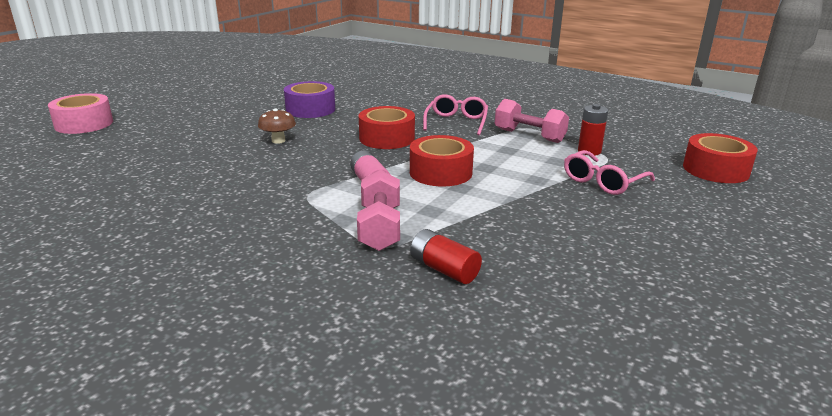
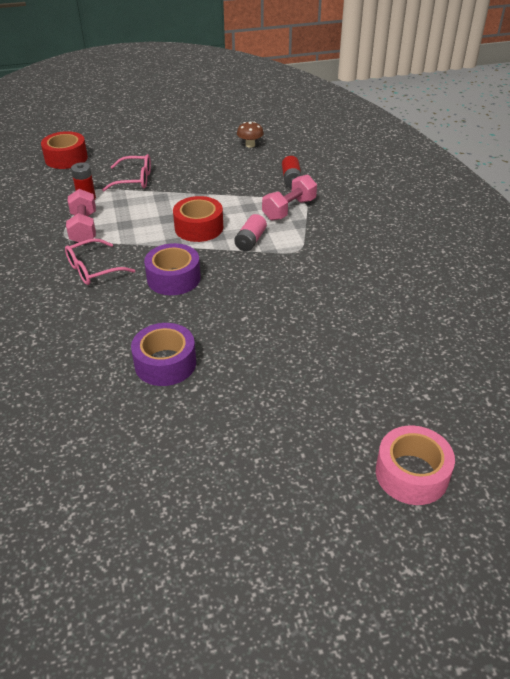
camera: 135 degrees left, 15 degrees up
(278, 141) = (253, 321): brown mushroom -> brown mushroom (250, 145)
(387, 138) = (173, 278): red tape -> purple tape

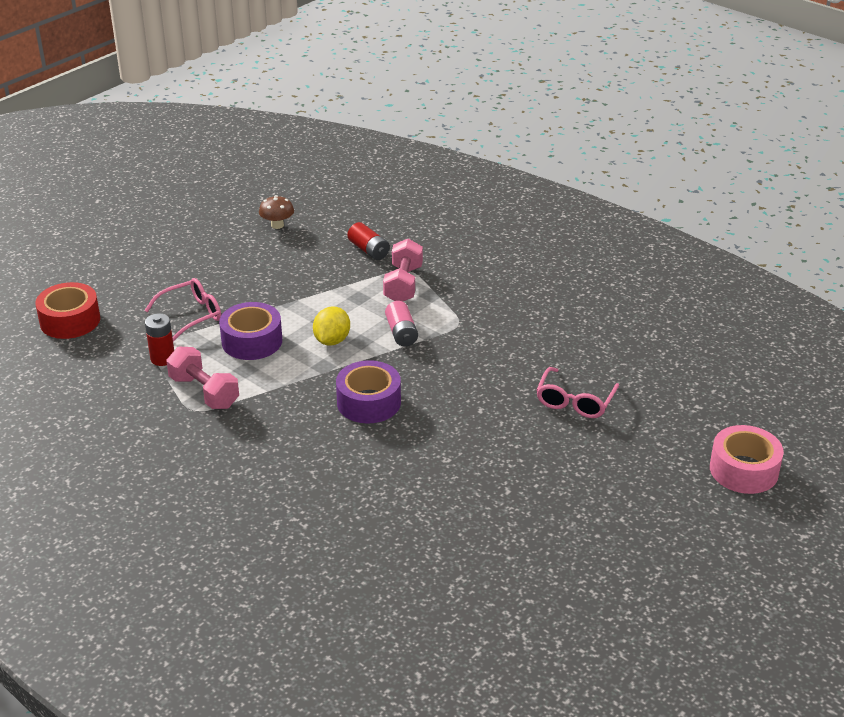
camera: 35 degrees left, 5 degrees down
(93, 269) = (273, 430): pink glasses -> pink glasses (575, 401)
(165, 363) = (456, 482): purple tape -> purple tape (252, 341)
(199, 227) = (332, 340): red tape -> yellow lemon

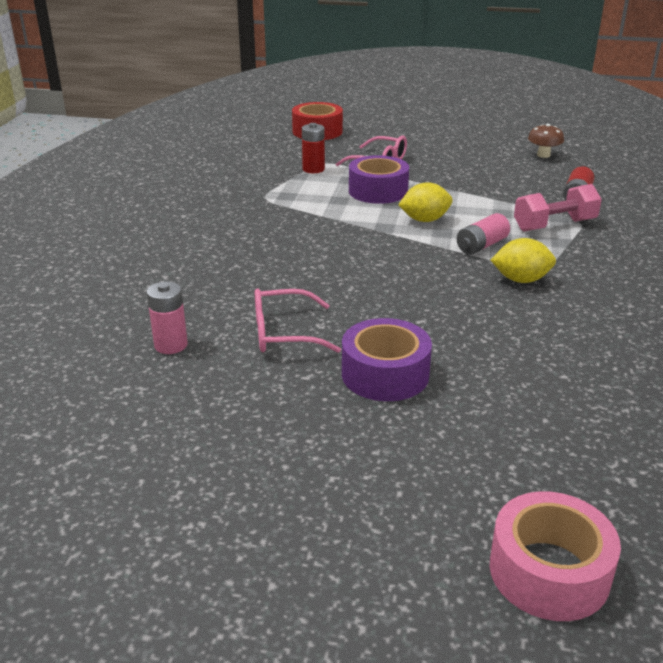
camera: 60 degrees right, 5 degrees down
(204, 392) = (291, 194): pink dumbbell -> none
(369, 402) = (360, 261): purple tape -> purple tape (385, 374)
(412, 546) = (171, 345): none -> pink battery
(466, 340) = (521, 280): none -> yellow lemon
(575, 401) = (510, 376): pink glasses -> pink glasses (283, 333)

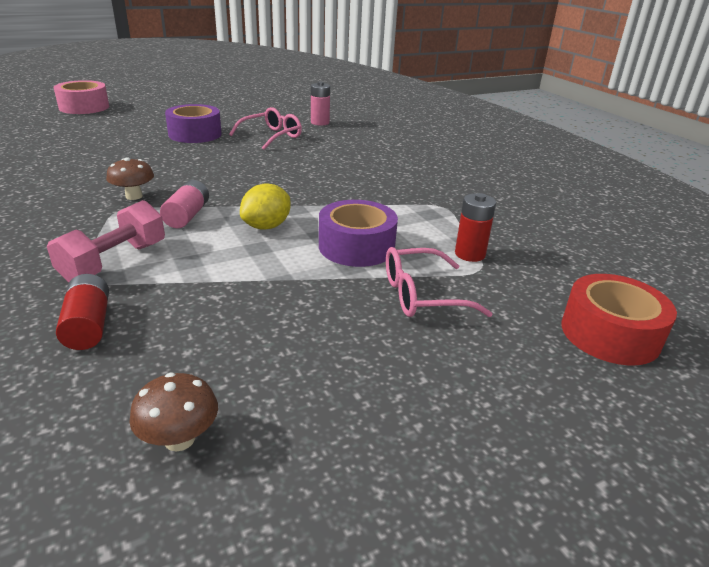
camera: 140 degrees right, 0 degrees up
(521, 280) = (134, 196): yellow lemon -> brown mushroom

